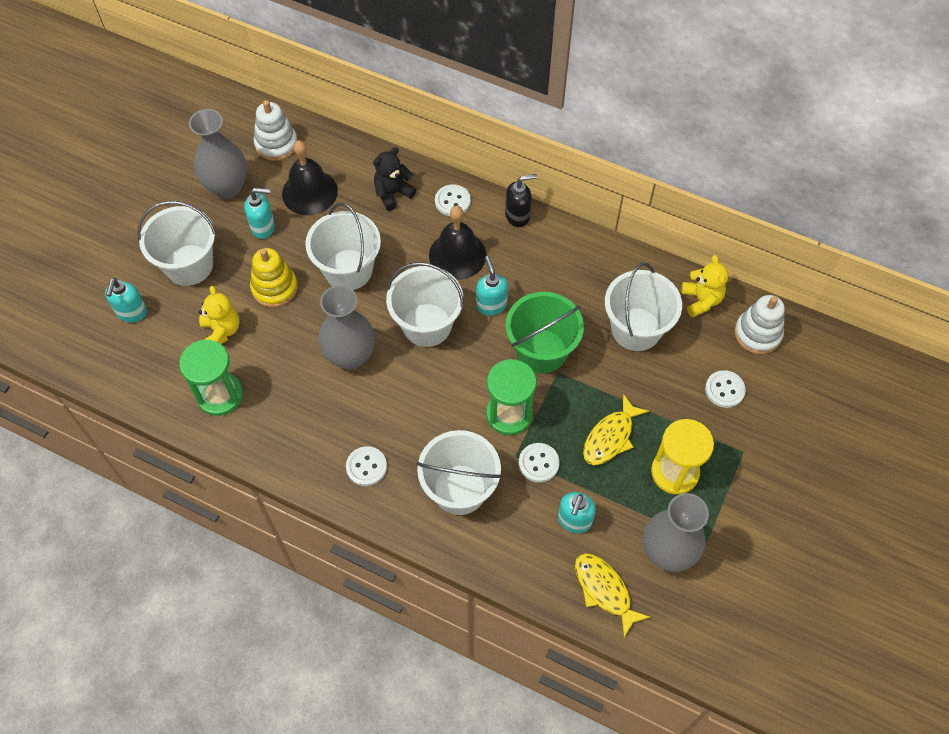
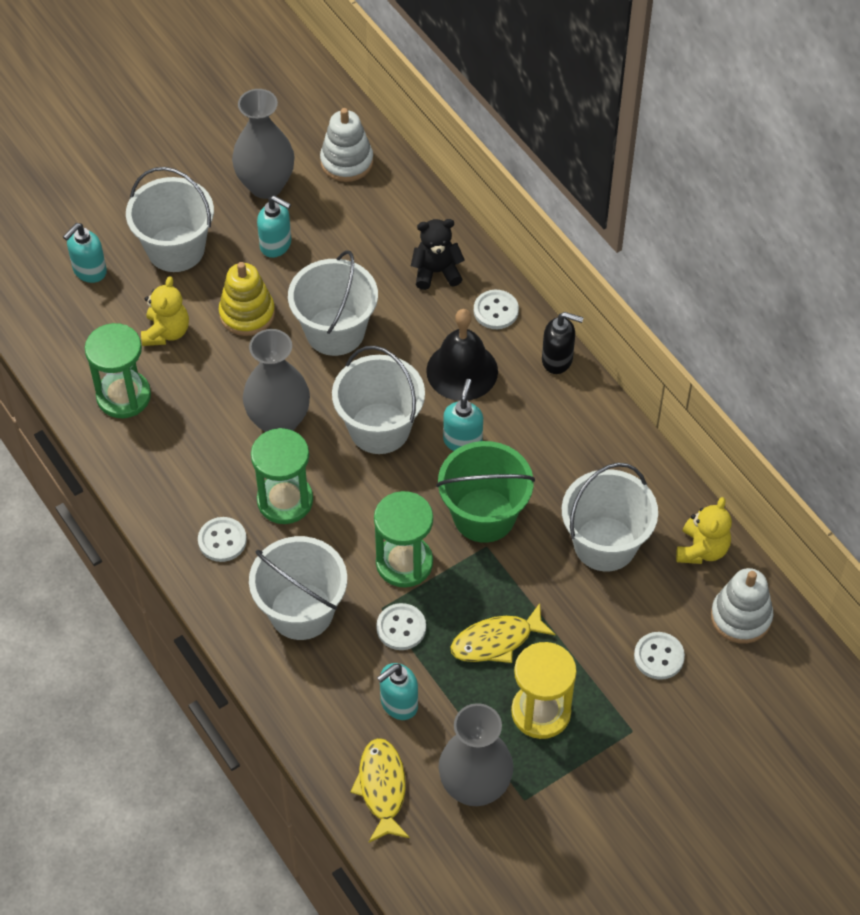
camera: 30 degrees right, 5 degrees down
(309, 192) = (348, 230): black bell -> none
(393, 413) = (285, 500): none -> green hourglass

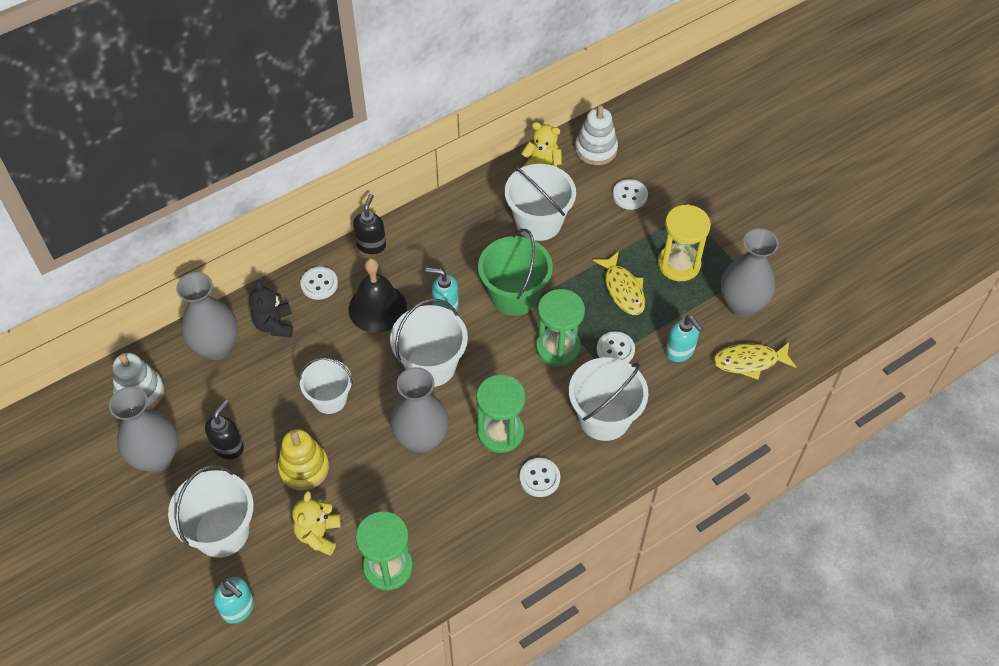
camera: 90 degrees left, 0 degrees up
(166, 332) = (318, 534): yellow teddy bear -> yellow teddy bear turned 90 degrees counterclockwise
(276, 245) = (228, 447): turquoise soap dispenser -> black soap dispenser
(335, 331) = (330, 399): white bucket -> white bucket, size x0.67
(405, 221) = (216, 347): none -> grey vase

